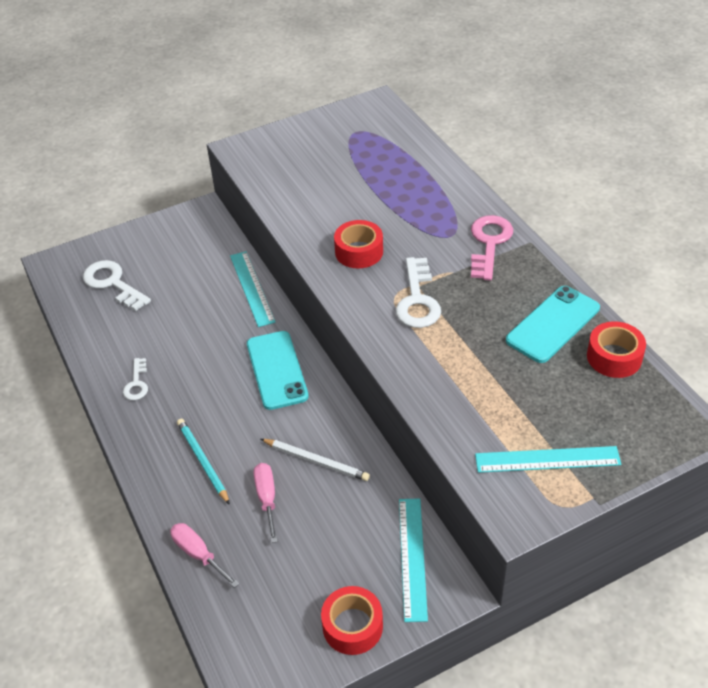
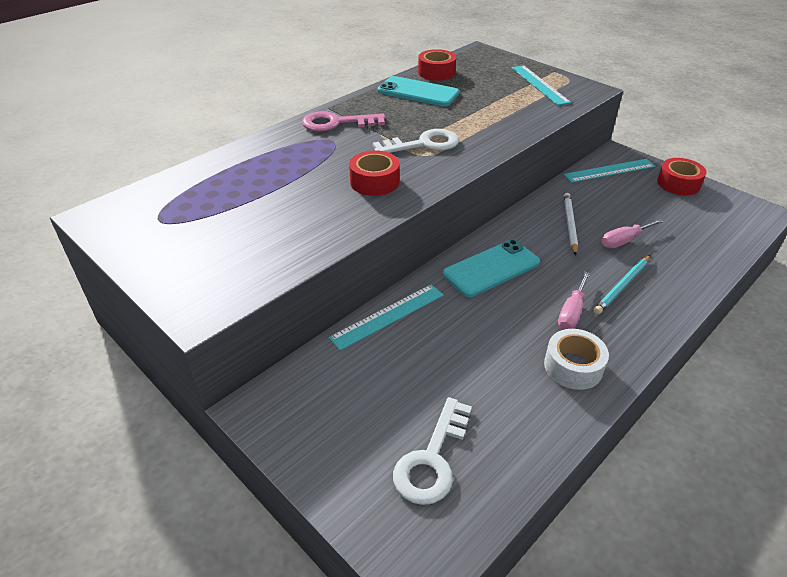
camera: 110 degrees left, 5 degrees down
(136, 383) = (573, 366): white key -> white tape
(198, 554) = (702, 263): pink screwdriver -> pink screwdriver (571, 312)

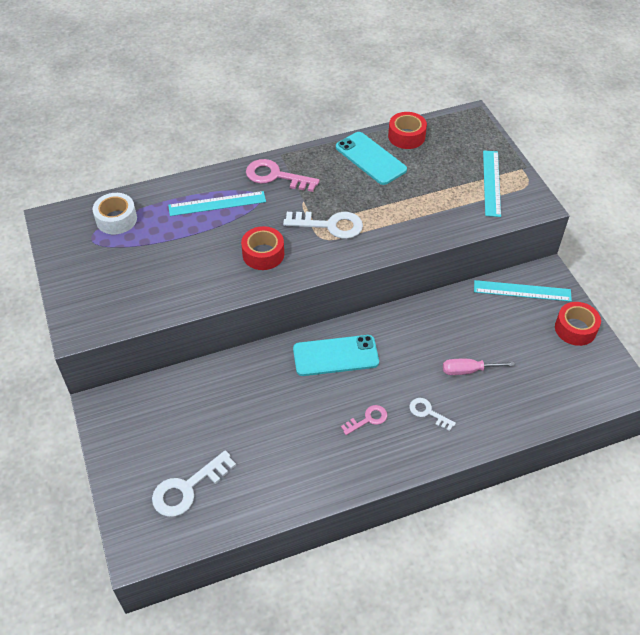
camera: 25 degrees right, 10 degrees up
(388, 316) = (229, 368): turquoise ruler -> turquoise ruler (217, 204)
(569, 224) = (434, 337): white pencil -> none
(571, 312) = (368, 419): pink screwdriver -> pink key
(573, 366) = (332, 463): white tape -> white tape (116, 219)
(622, 286) = (428, 413): turquoise pencil -> white key

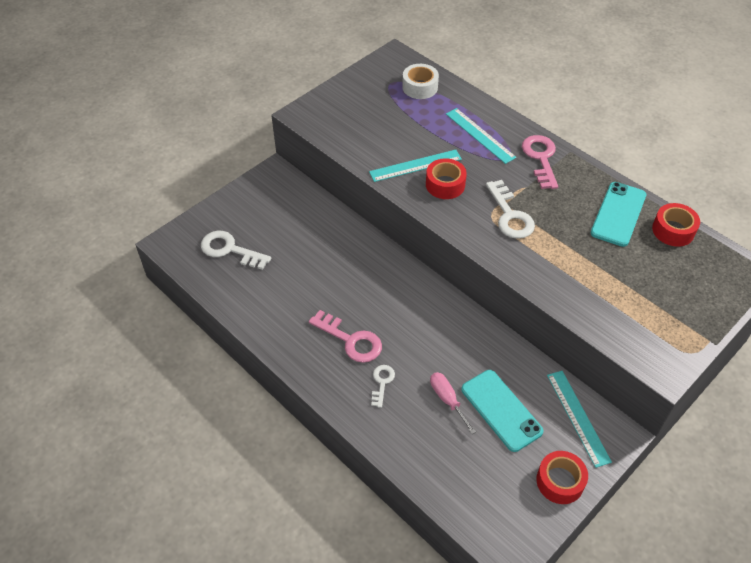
camera: 65 degrees right, 0 degrees up
(335, 356) = (403, 294): turquoise phone -> turquoise phone (501, 410)
(368, 419) = (350, 340): pink key -> pink key, size x1.74
(491, 183) = (665, 320): turquoise ruler -> turquoise ruler (415, 165)

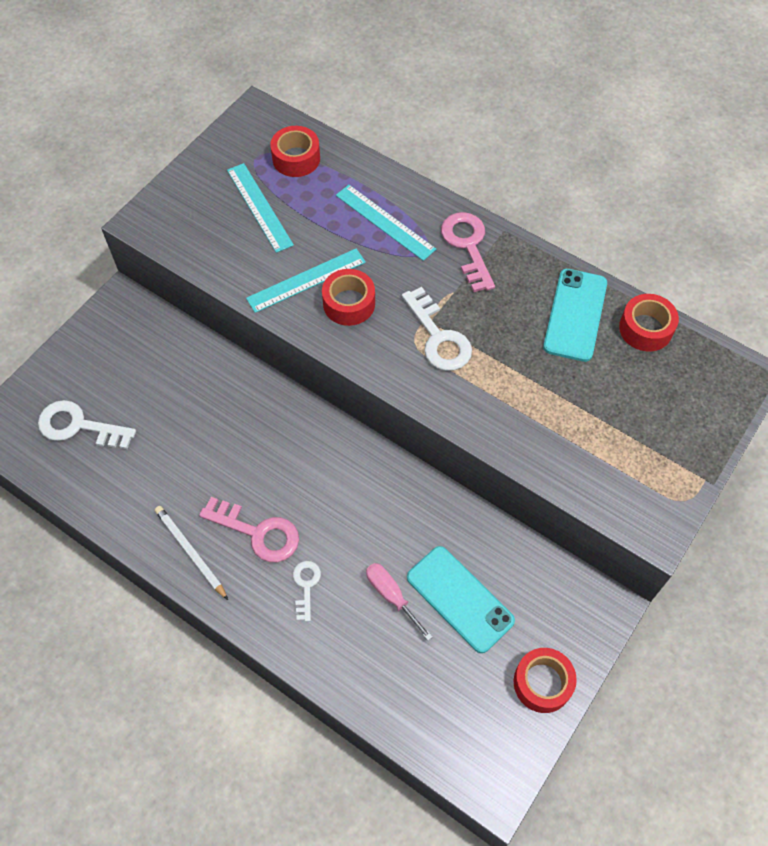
camera: 10 degrees left, 10 degrees up
(297, 346) = (190, 552): none -> white pencil
(420, 87) = (296, 158): white tape -> red tape
(578, 417) = (554, 592): turquoise ruler -> turquoise ruler (259, 207)

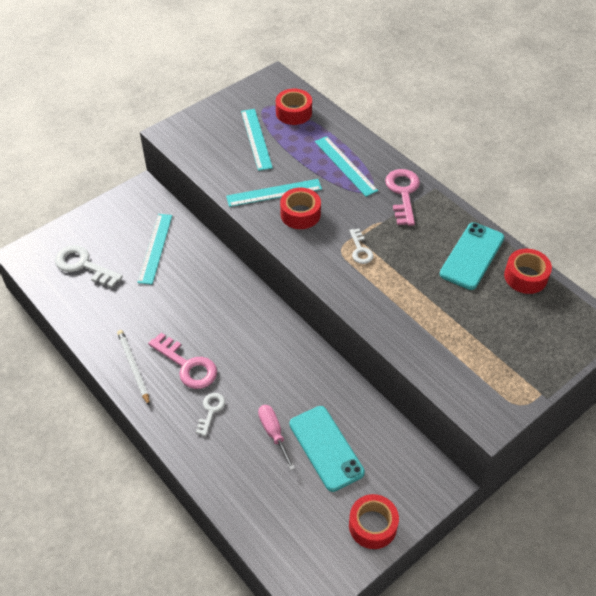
camera: 15 degrees right, 10 degrees down
(165, 380) = (155, 248): none -> turquoise ruler
(438, 337) = (360, 250): white key -> white key, size x0.57

